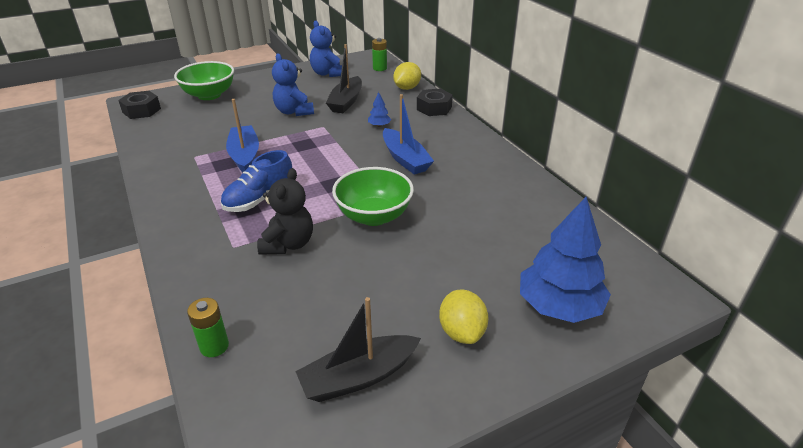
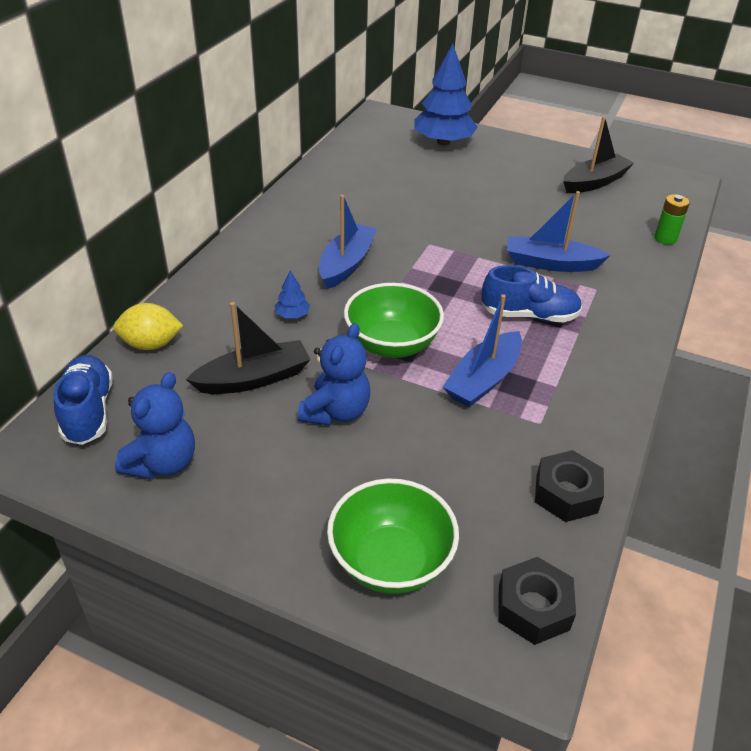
camera: 130 degrees left, 5 degrees up
(288, 244) = (550, 263): black teddy bear -> blue boat
(358, 377) = (594, 182): black boat -> black boat turned 60 degrees counterclockwise
(374, 216) = (458, 240): green bowl -> green bowl (392, 344)
(379, 68) = (88, 411): green battery -> blue shoe
(434, 108) = (198, 294): black nut -> black nut (566, 493)
(462, 332) = (513, 164): yellow lemon -> none

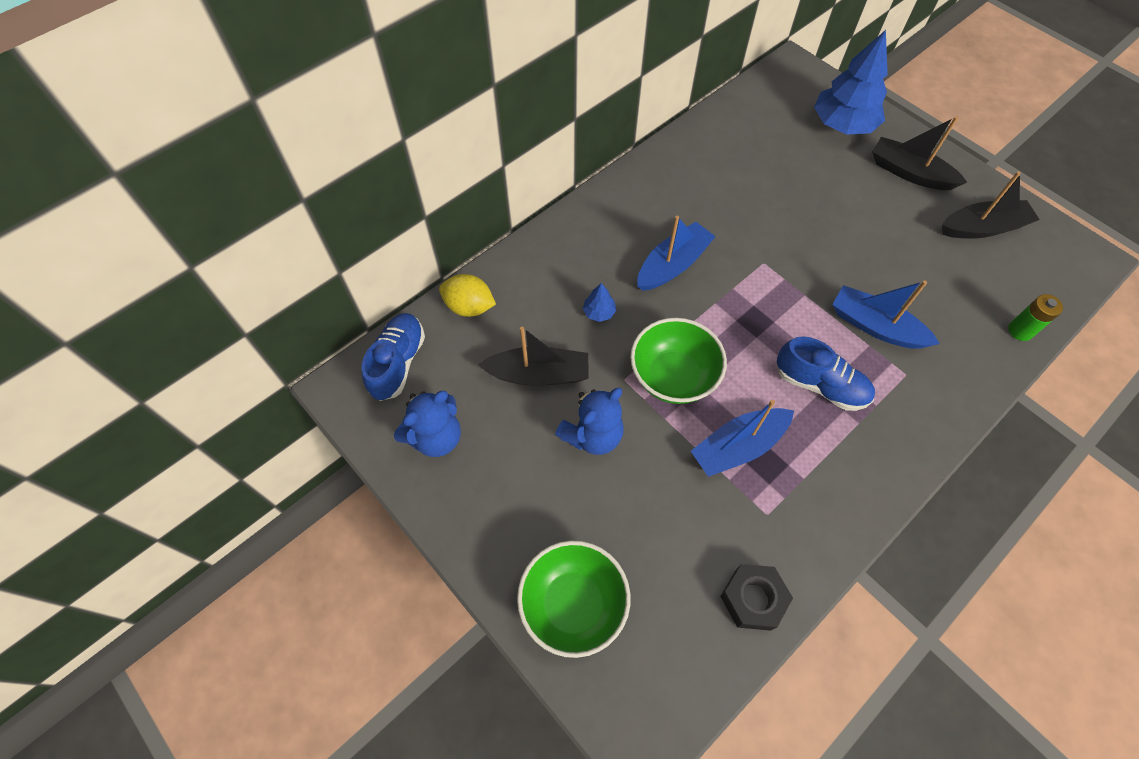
camera: 25 degrees right, 20 degrees up
(516, 161) = (909, 173): none -> black boat
(533, 608) = (668, 697): black nut -> none

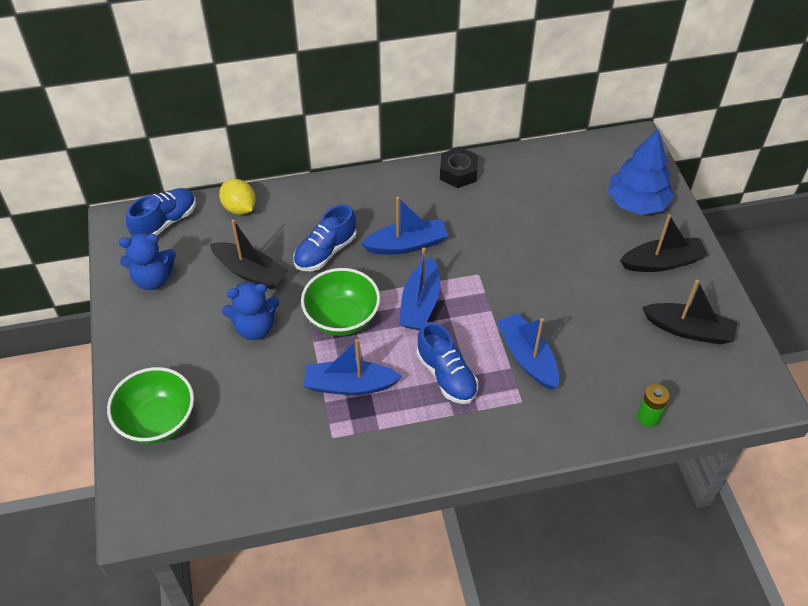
camera: 30 degrees right, 10 degrees down
(599, 312) = (325, 252): blue tree -> blue shoe
(735, 321) = (420, 303): none -> blue boat
(753, 599) = (276, 482): black nut -> black nut (458, 173)
(909, 173) = (662, 262): black boat -> black boat turned 105 degrees clockwise

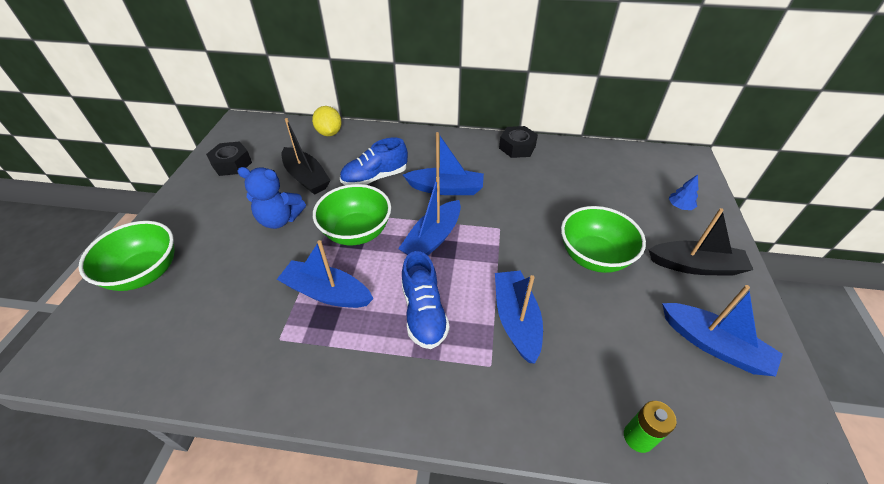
camera: 20 degrees right, 5 degrees down
(153, 279) = (232, 164): blue teddy bear -> black nut
(165, 222) = (270, 130): blue shoe -> none
(574, 278) = (593, 256): none -> green bowl
(637, 203) = (679, 206): blue tree -> blue tree, size x0.42
(688, 330) = (713, 345): black boat -> blue boat

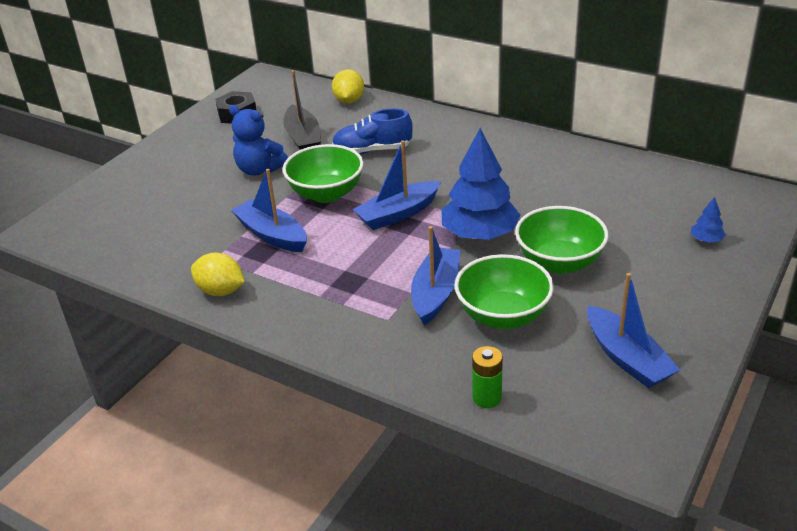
camera: 25 degrees right, 10 degrees down
(145, 273) = (127, 188): green bowl -> green bowl (503, 316)
(304, 382) = (221, 291): none -> yellow lemon
(423, 313) = (351, 268): blue shoe -> none
(446, 188) = (441, 173): blue boat -> none
(513, 243) = (479, 234): none -> blue tree
(517, 147) = (553, 148): black nut -> none
(695, 266) = (671, 294): black boat -> none

